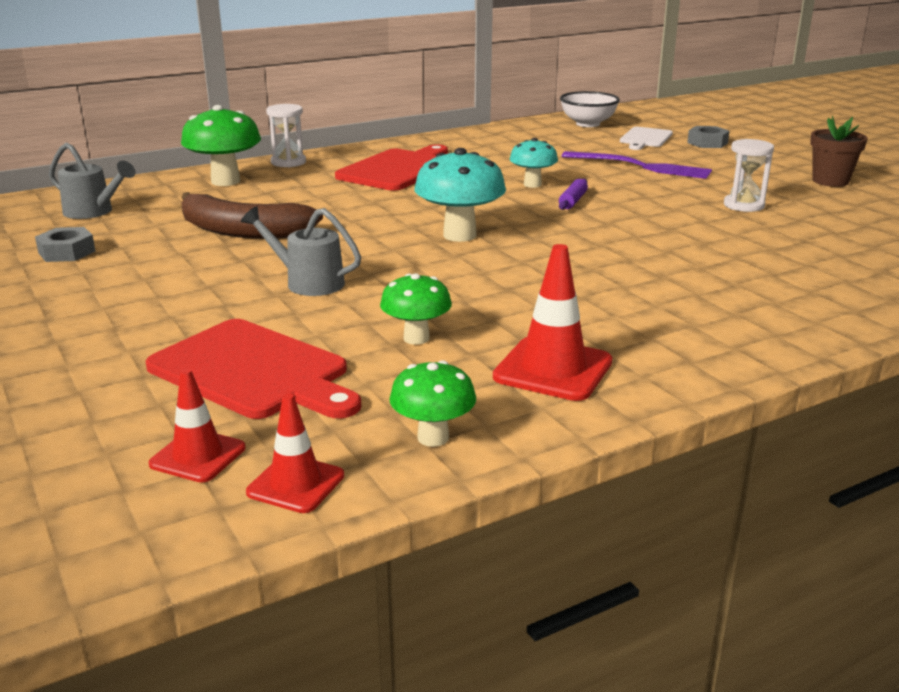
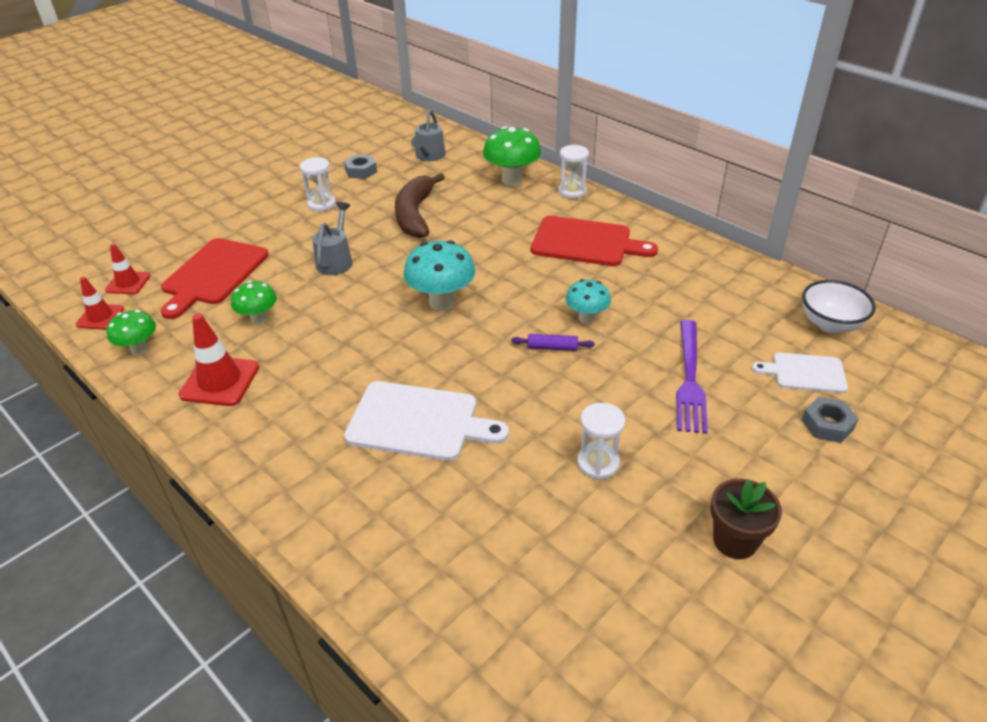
camera: 75 degrees right, 15 degrees up
(131, 283) = (321, 204): none -> white hourglass
(673, 263) = (418, 422): none -> white cutting board

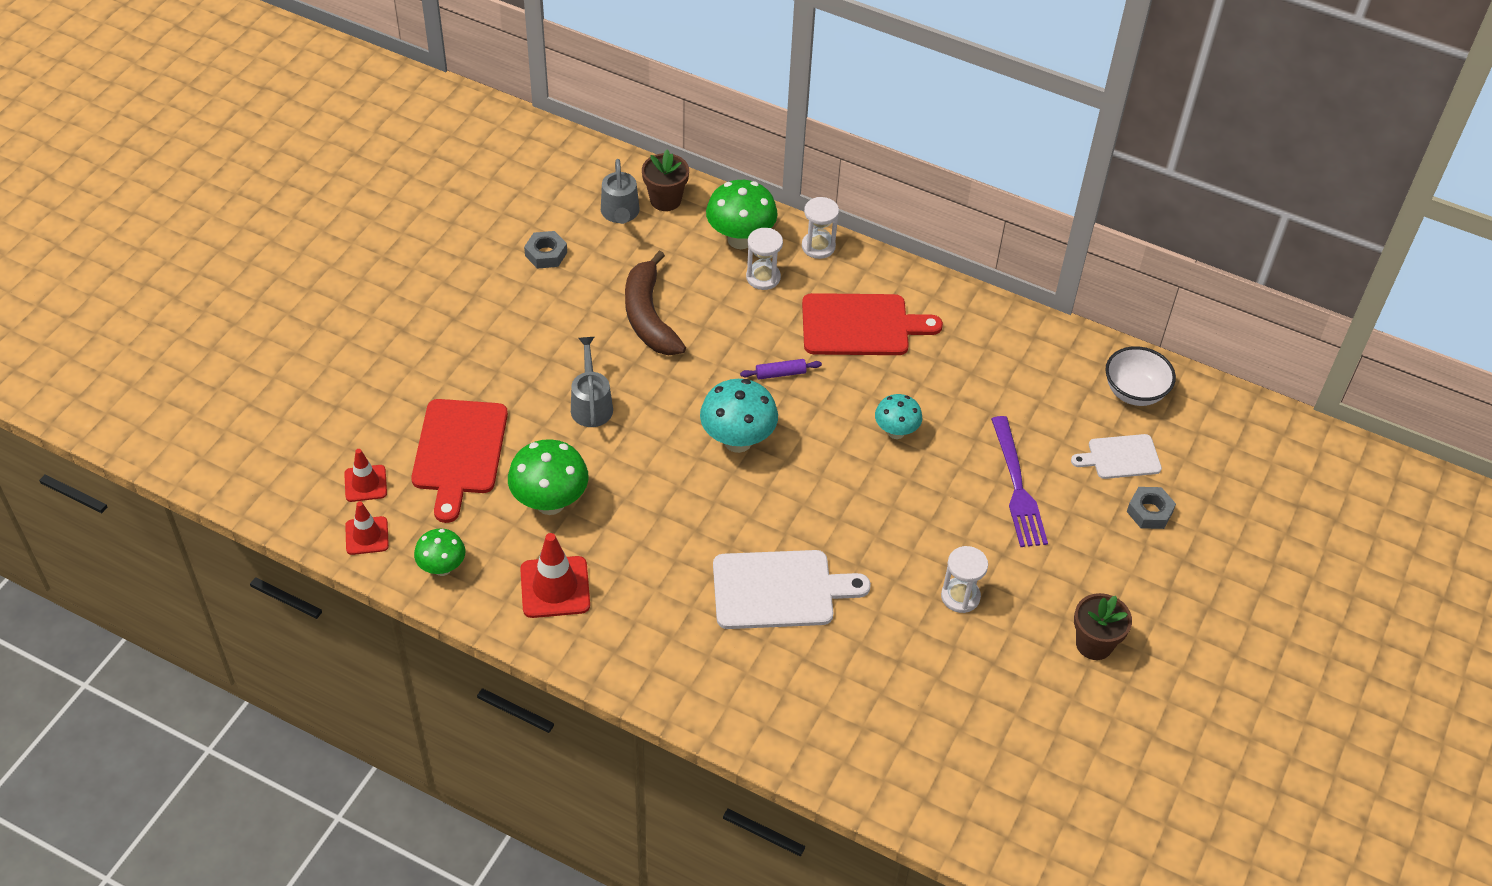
camera: 20 degrees left, 10 degrees up
(259, 319) = (550, 503): green mushroom -> green mushroom, size x1.62
(321, 204) = (526, 319): white hourglass -> white hourglass (763, 277)
(467, 153) = (665, 200): none -> brown flower pot
(552, 347) = (874, 476): purple rolling pin -> purple rolling pin (780, 373)

